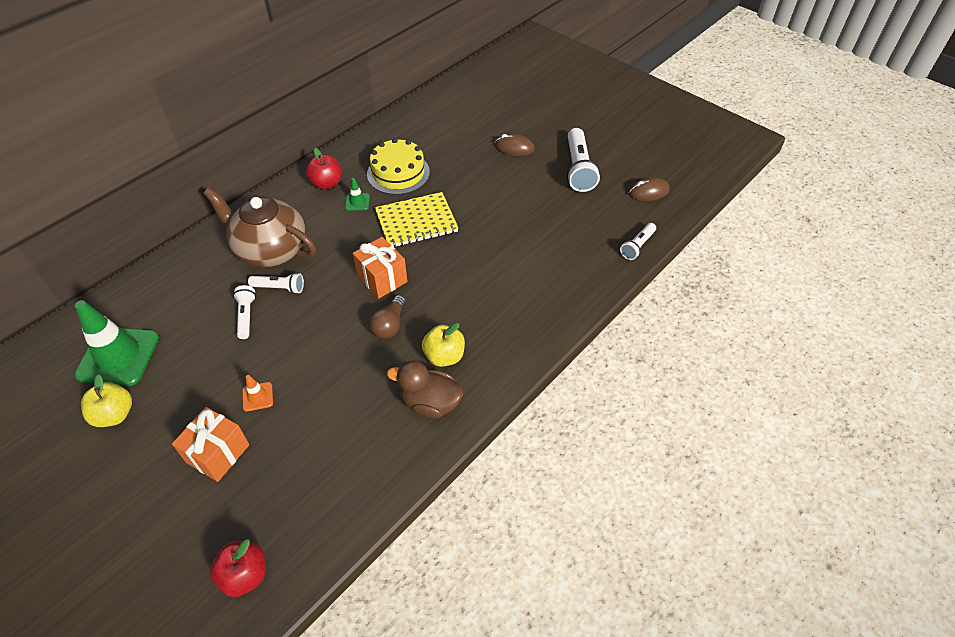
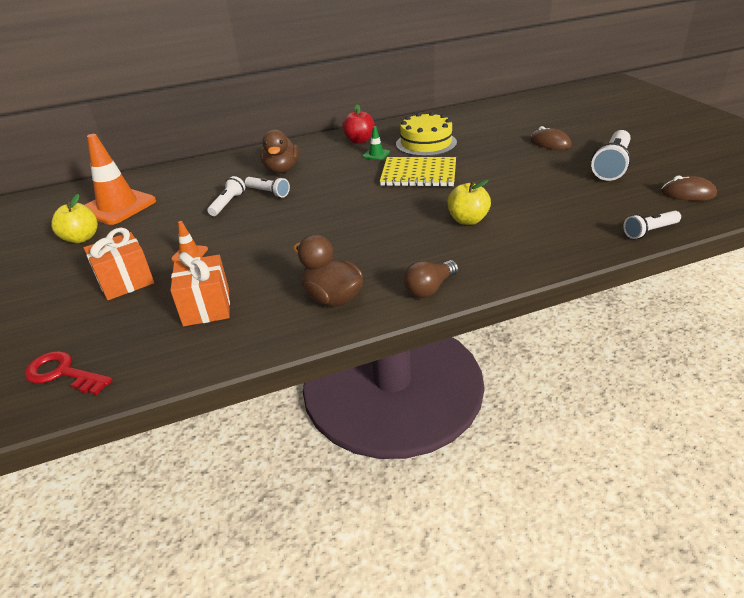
camera: 30 degrees right, 15 degrees down
(118, 356) = (118, 206): green traffic cone -> orange traffic cone
(245, 575) = (63, 373): red apple -> red key
(270, 250) = (282, 170): brown teapot -> brown duck
(382, 279) = (358, 203): orange gift -> orange gift (206, 307)
(389, 325) = (340, 234): brown light bulb -> brown light bulb (429, 288)
(444, 356) = (374, 267): yellow apple -> yellow apple (468, 220)

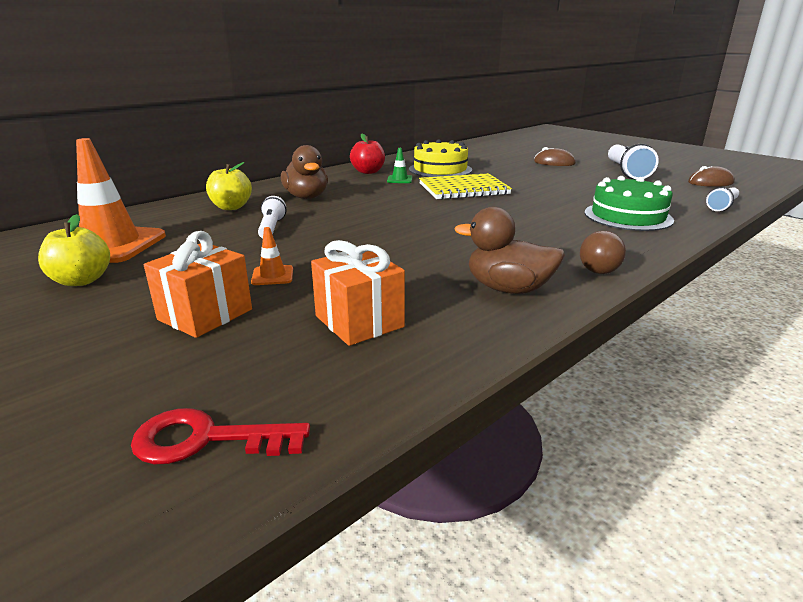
camera: 25 degrees left, 10 degrees down
(268, 192) = (313, 215): white flashlight -> none
(468, 220) = (559, 215): yellow apple -> yellow apple (231, 207)
(531, 231) = (628, 216): none -> green cake

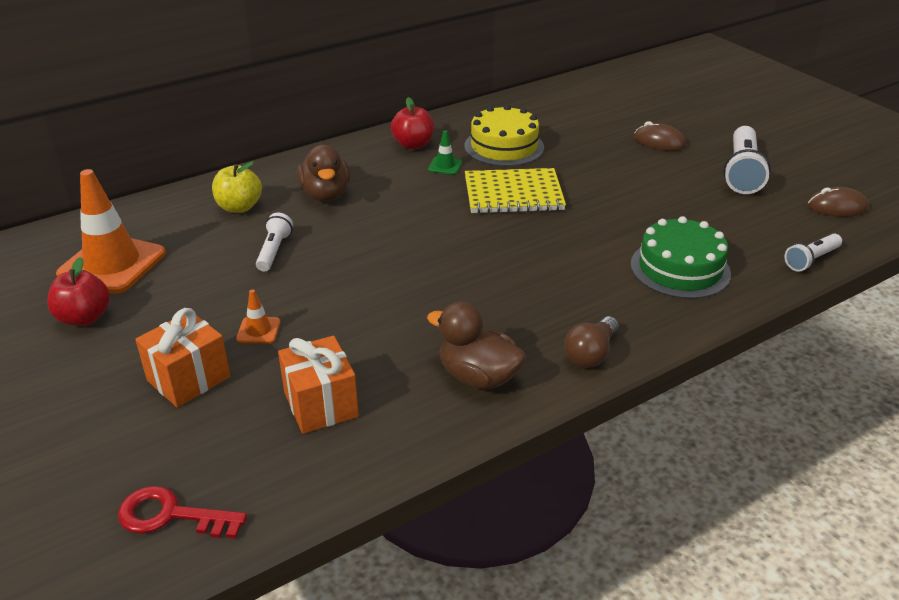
camera: 10 degrees right, 10 degrees up
(82, 280) = (84, 318): yellow apple -> red apple

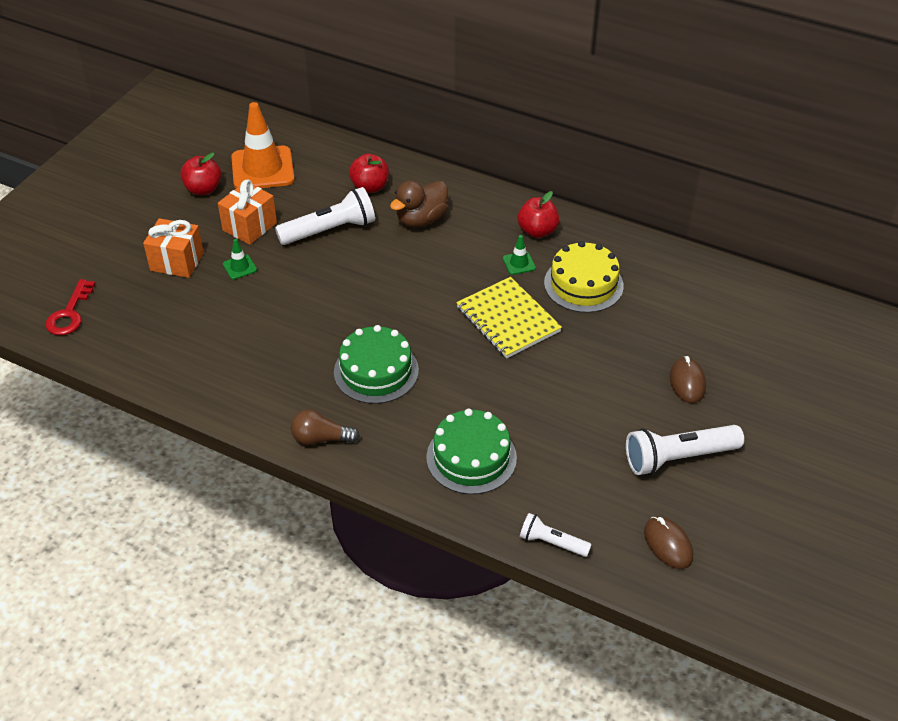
camera: 60 degrees right, 10 degrees up
(172, 515) = (69, 313): red key -> red key turned 150 degrees counterclockwise
(239, 207) = (370, 187): yellow apple -> red apple
(258, 330) = (239, 267): orange traffic cone -> green traffic cone
(274, 251) = (330, 230): white flashlight -> white flashlight, size x1.75
(321, 404) = (188, 328): orange gift -> orange gift (249, 226)
(478, 377) = (259, 389): brown duck -> none
(518, 287) = (376, 371): none -> green cake

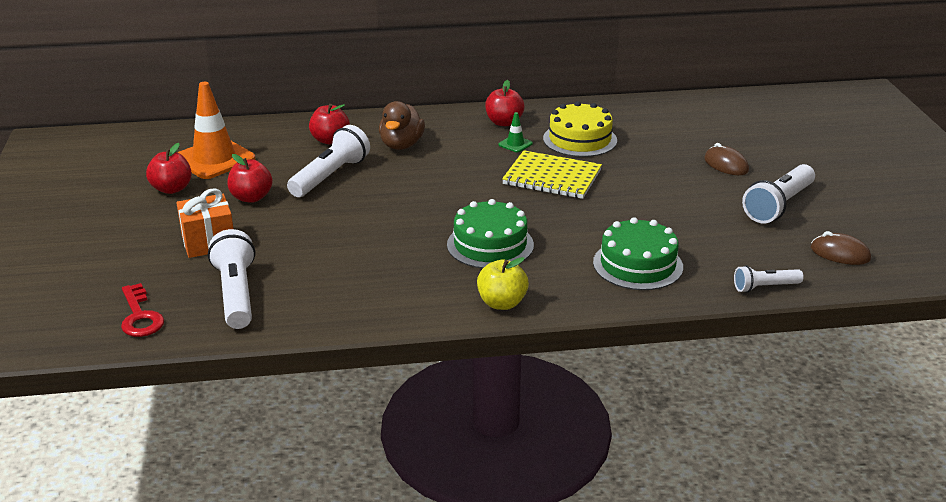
camera: 35 degrees left, 15 degrees down
(148, 325) = (236, 294): none -> white flashlight
(239, 267) = (277, 225): green traffic cone -> none
(249, 226) = (251, 198): orange gift -> red apple
(321, 438) = (502, 303): brown light bulb -> yellow apple

